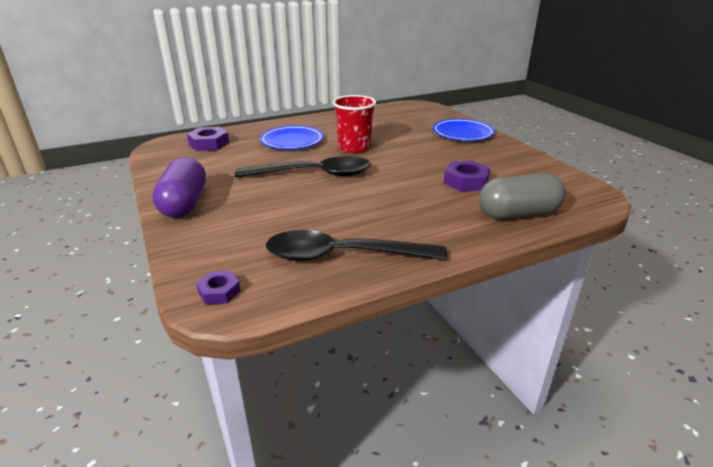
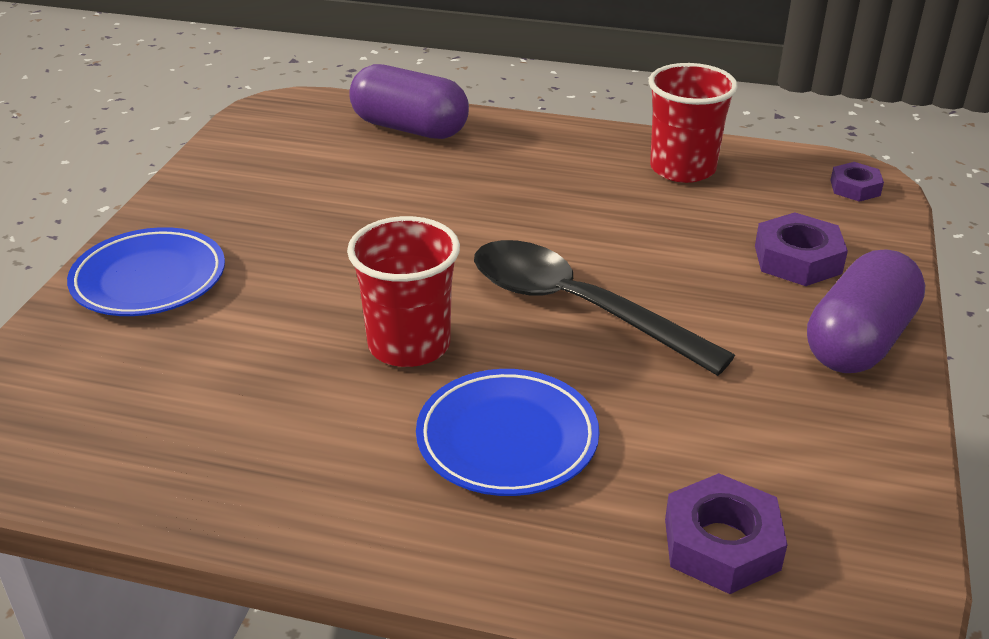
camera: 140 degrees left, 5 degrees up
(343, 256) = (682, 169): black spoon -> red cup
(466, 182) = (374, 188): purple nut -> purple nut (797, 259)
(518, 214) = (409, 128): grey capsule -> purple capsule

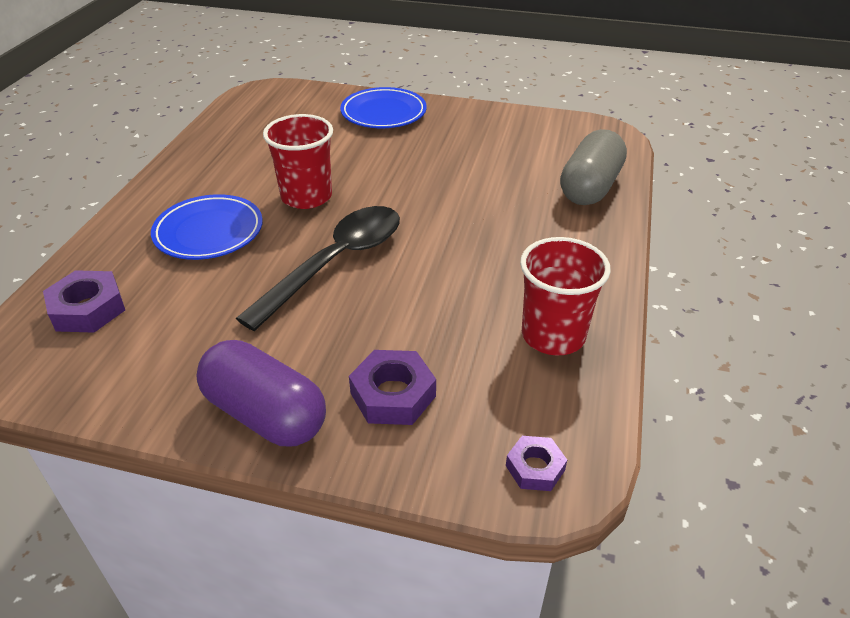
camera: 90 degrees right, 5 degrees up
(409, 128) = (590, 187): purple capsule -> grey capsule

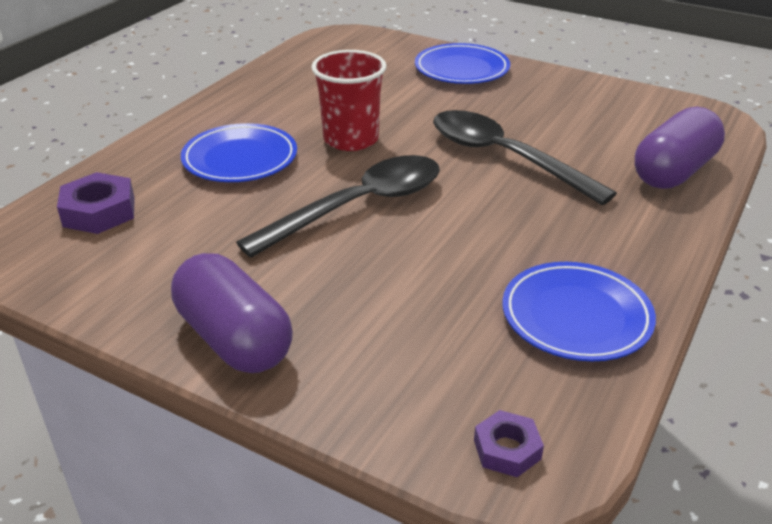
camera: 15 degrees right, 5 degrees down
(393, 394) = (374, 345): purple nut -> none
(448, 195) = (505, 158): none -> black spoon
(553, 335) = (576, 317): red cup -> blue plate
(590, 187) = (673, 171): grey capsule -> purple capsule

